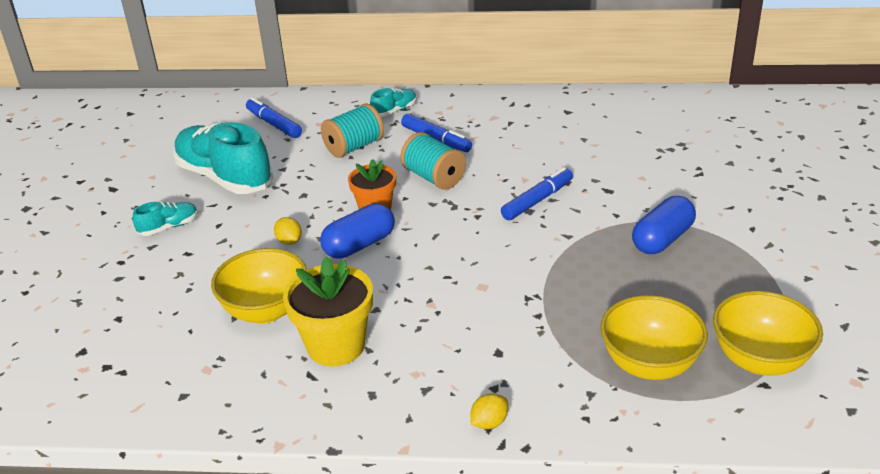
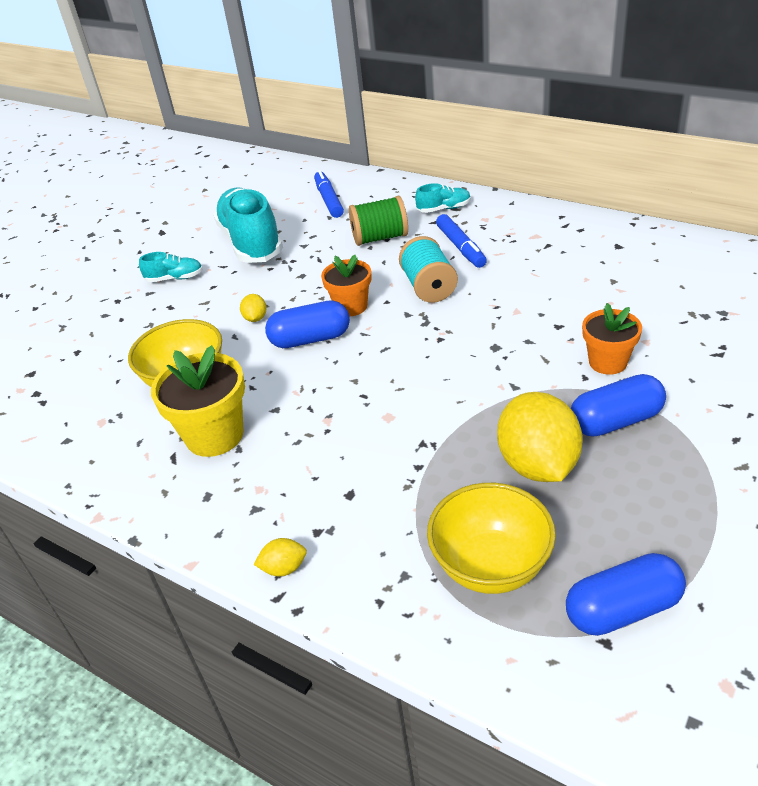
camera: 30 degrees right, 5 degrees up
(354, 147) = (380, 238): turquoise spool -> green spool
(537, 200) = (512, 338): blue marker -> none
(625, 199) = (607, 362): none -> orange flower pot
(629, 286) = (537, 464): none -> yellow lemon
(760, 360) = (623, 609): yellow bowl -> blue capsule

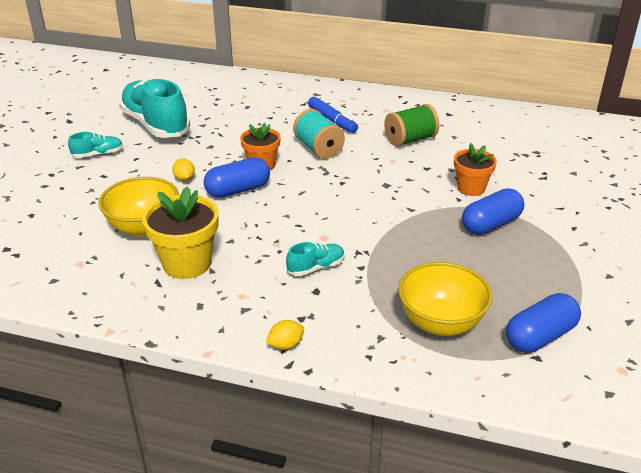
camera: 20 degrees left, 5 degrees down
(329, 200) = (209, 92): blue marker -> none
(380, 238) = (264, 117): green spool -> green spool (410, 140)
(444, 209) = (307, 94): turquoise shoe -> turquoise shoe (316, 267)
(537, 464) = (448, 256): yellow lemon -> none

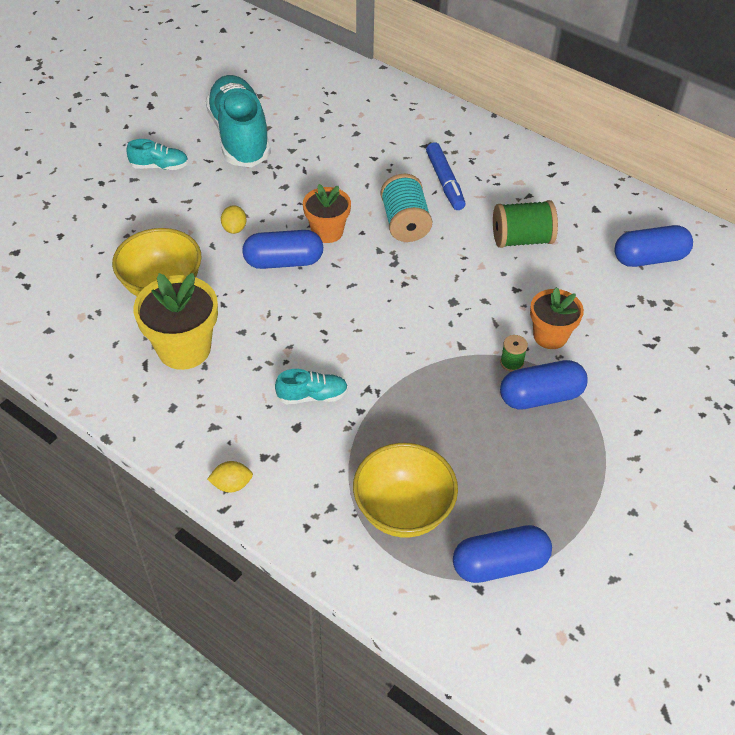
camera: 20 degrees right, 15 degrees up
(455, 210) = (511, 363): none -> green spool
(505, 132) = (649, 258): none -> blue capsule

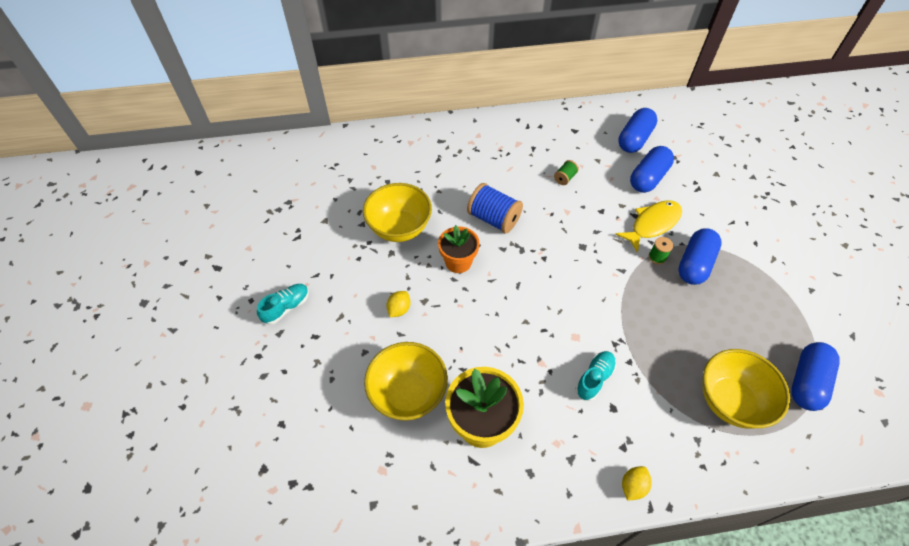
camera: 45 degrees left, 5 degrees up
(234, 229) = (399, 309): yellow lemon -> yellow lemon turned 75 degrees clockwise
(239, 136) = (314, 241): turquoise shoe -> none
(284, 262) = (460, 305): blue capsule -> blue capsule (648, 178)
(316, 174) = (399, 228): none -> yellow bowl
(405, 223) = (494, 219): turquoise spool -> blue spool
(445, 182) = (480, 174): blue marker -> none
(521, 239) = (565, 178): green spool -> green spool, size x0.50
(550, 336) = (652, 224): orange flower pot -> yellow fish

